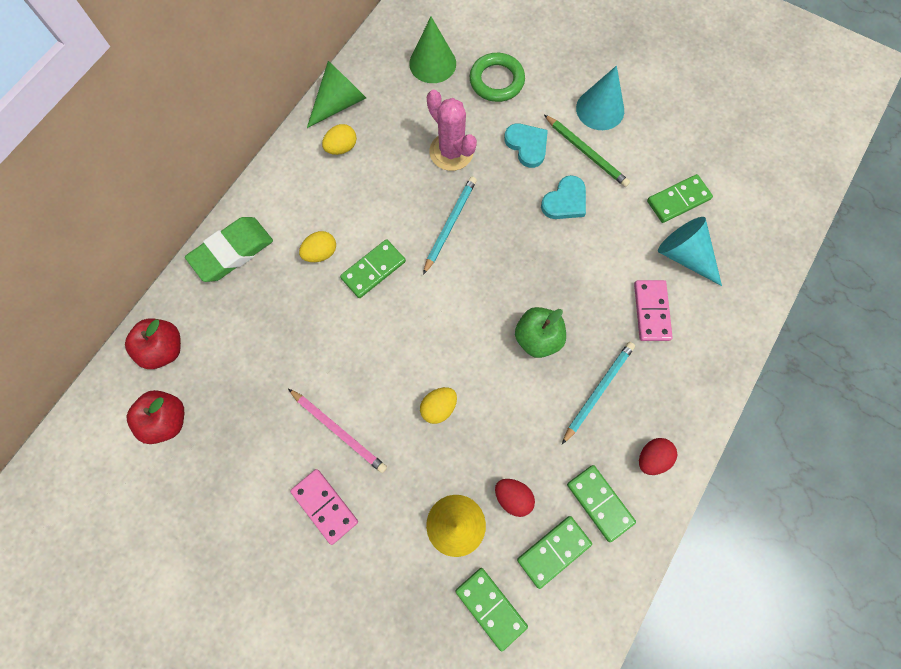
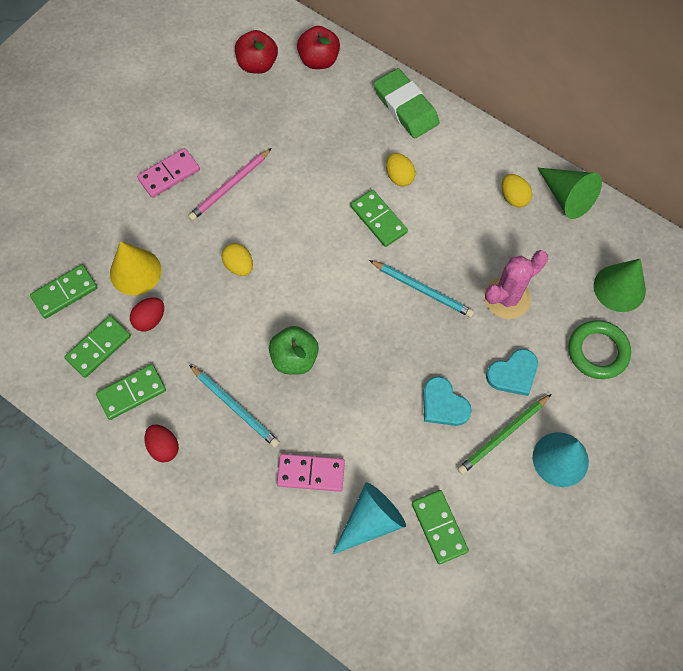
camera: 95 degrees right, 5 degrees down
(553, 551) = (99, 348): green domino -> green domino turned 75 degrees clockwise

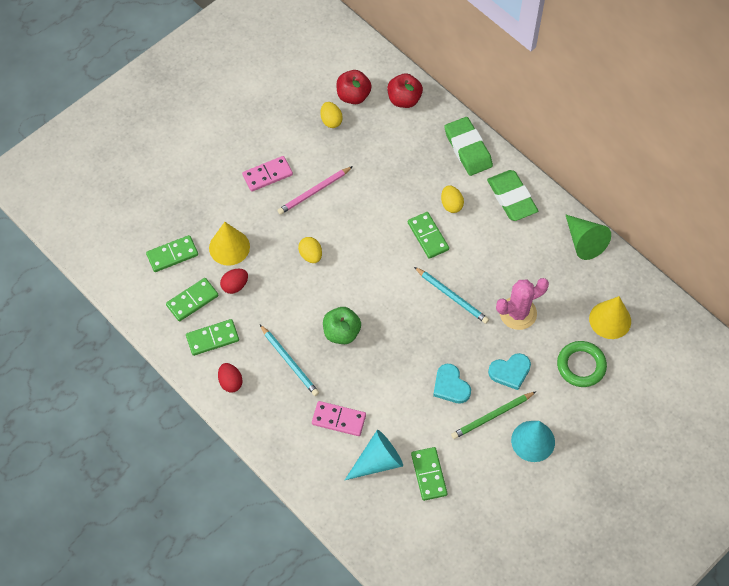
camera: 10 degrees right, 5 degrees down
(470, 157) = (512, 198): none -> green eraser
(513, 197) = (540, 235): yellow egg -> yellow egg (331, 121)
(619, 288) = (610, 320): green cone -> yellow cone

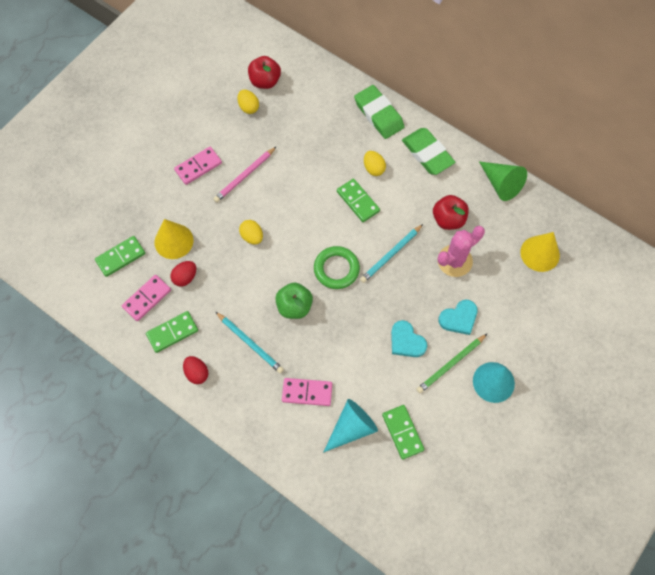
camera: 10 degrees left, 5 degrees up
(192, 301) = (147, 298): green domino -> pink domino
(404, 99) = (312, 78): red apple -> red apple (448, 219)
(452, 296) = (391, 255): turquoise pencil -> turquoise pencil turned 105 degrees clockwise
(581, 366) = (522, 301): green ring -> green ring (336, 269)

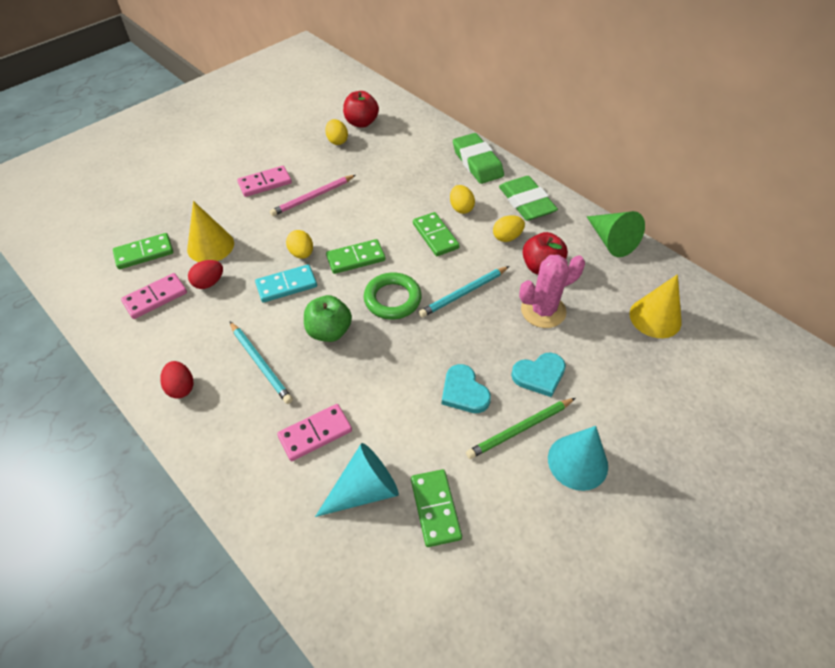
camera: 10 degrees right, 15 degrees down
(172, 332) = (170, 337): green domino -> green domino (356, 258)
(249, 270) = (286, 285): none -> turquoise domino
(307, 392) = (315, 434): pink domino -> pink domino turned 45 degrees counterclockwise
(416, 193) = (507, 237): none -> yellow egg

